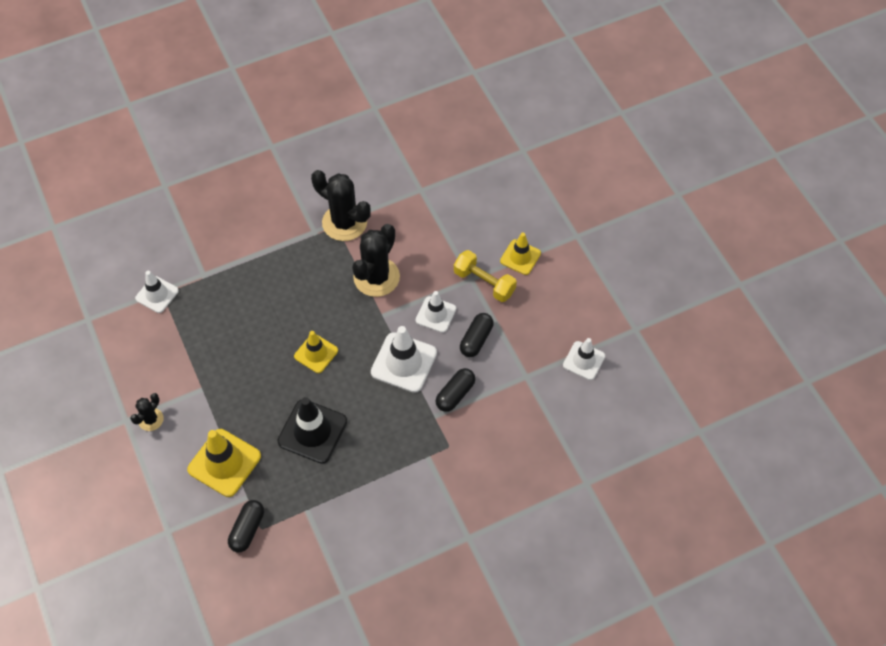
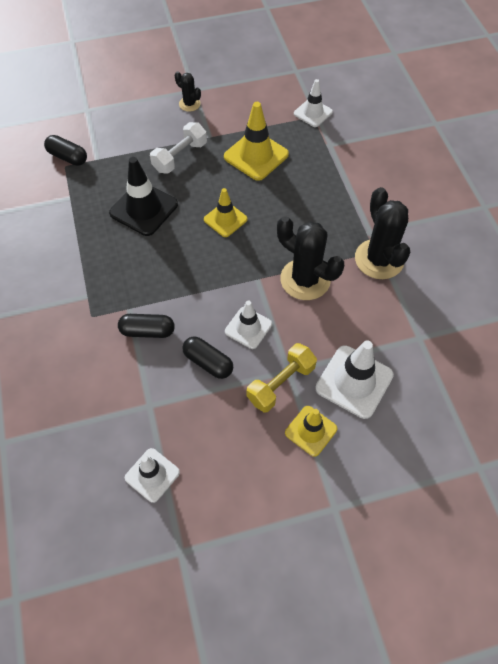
camera: 100 degrees right, 0 degrees up
(224, 463) = (134, 147): yellow traffic cone -> yellow traffic cone (256, 156)
(235, 412) = (180, 157): none -> white dumbbell
(344, 222) = (379, 259): black cactus -> black cactus turned 60 degrees counterclockwise
(404, 362) = (197, 290): white traffic cone -> white traffic cone (354, 381)
(455, 394) = (147, 331): black capsule -> black capsule turned 45 degrees counterclockwise

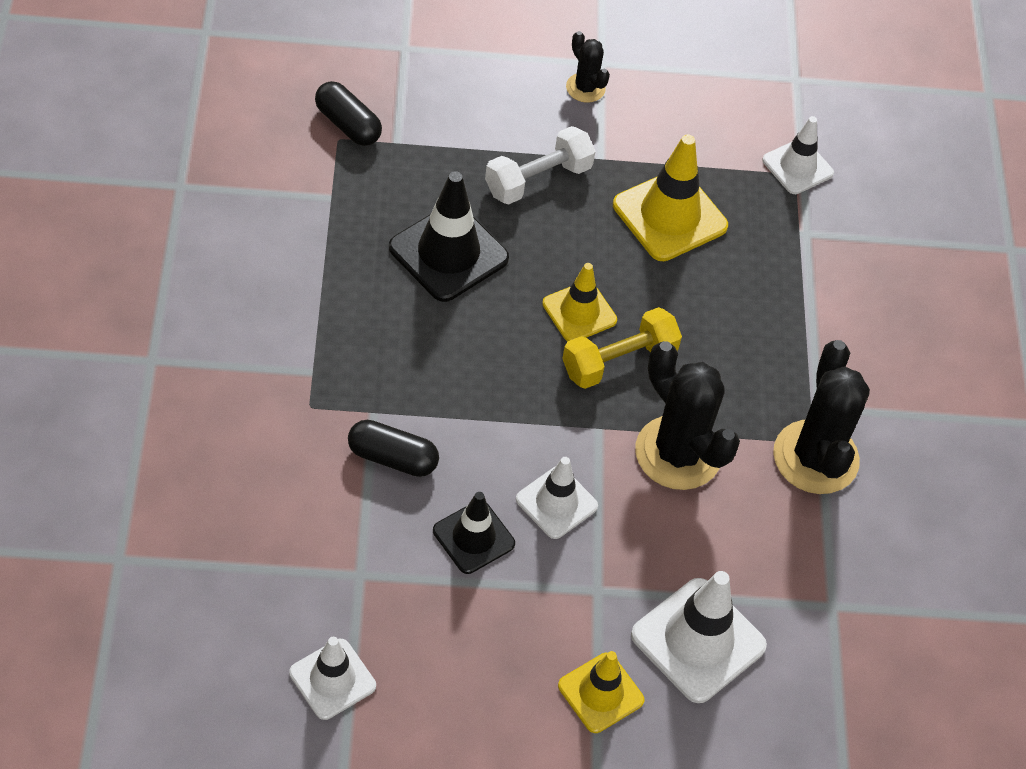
camera: 10 degrees right, 5 degrees down
(208, 362) = (473, 537): black capsule -> black traffic cone
(281, 384) = (579, 607): yellow dumbbell -> yellow dumbbell (619, 361)

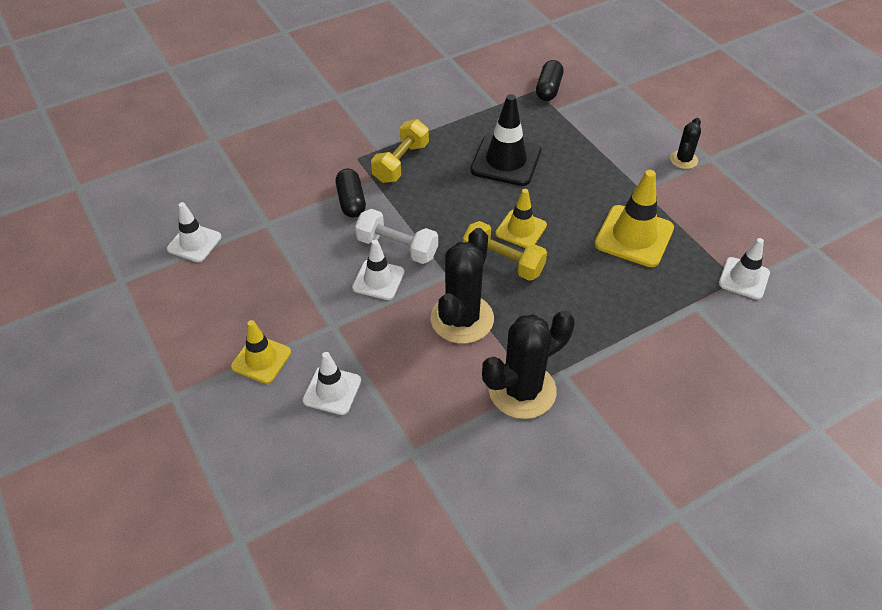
camera: 65 degrees right, 5 degrees down
(360, 363) = (401, 162): none -> yellow dumbbell
(473, 537) = (326, 256): black traffic cone -> none
(538, 180) = (595, 171): white dumbbell -> white dumbbell (397, 247)
(698, 640) = (332, 390): white traffic cone -> white traffic cone, size x0.63

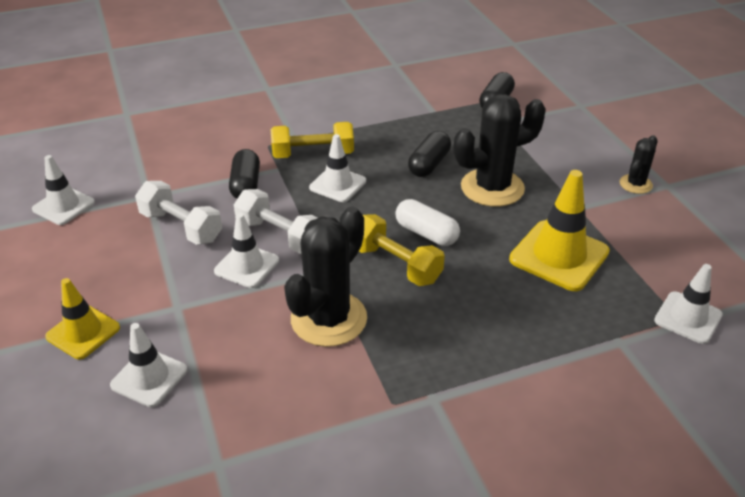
camera: 10 degrees right, 10 degrees down
(308, 250) = (181, 227): none -> white dumbbell
(401, 162) = (313, 154): yellow dumbbell -> yellow dumbbell turned 45 degrees clockwise
(432, 191) = (338, 184): none -> white traffic cone
(506, 161) = (429, 164): black traffic cone -> black capsule
(521, 229) = (426, 233): yellow traffic cone -> white capsule
(522, 390) = (376, 410): black cactus -> black cactus (492, 188)

